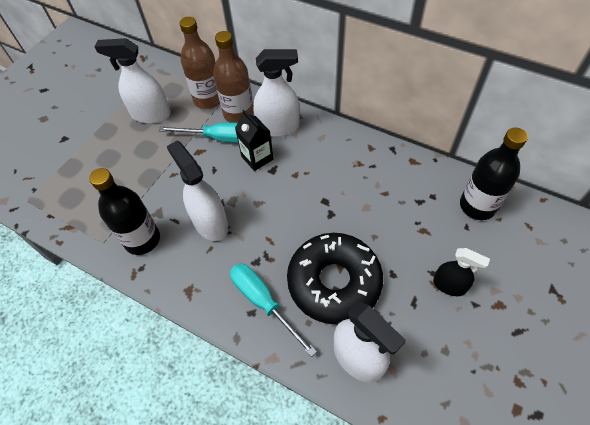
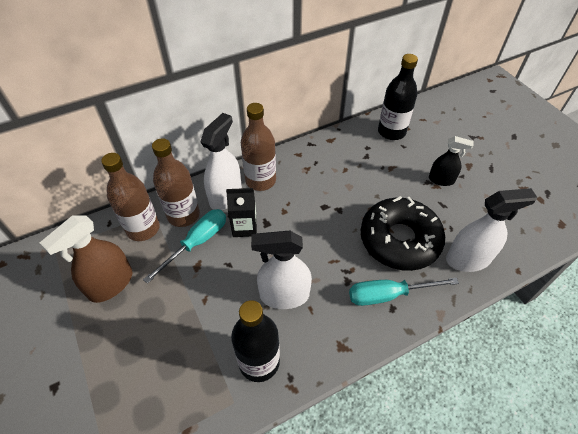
camera: 60 degrees left, 5 degrees down
(151, 114) = (111, 284): white spray bottle -> brown spray bottle
(315, 139) = (260, 180): none -> brown bottle
(449, 285) = (441, 180): black spray bottle -> black spray bottle turned 45 degrees clockwise

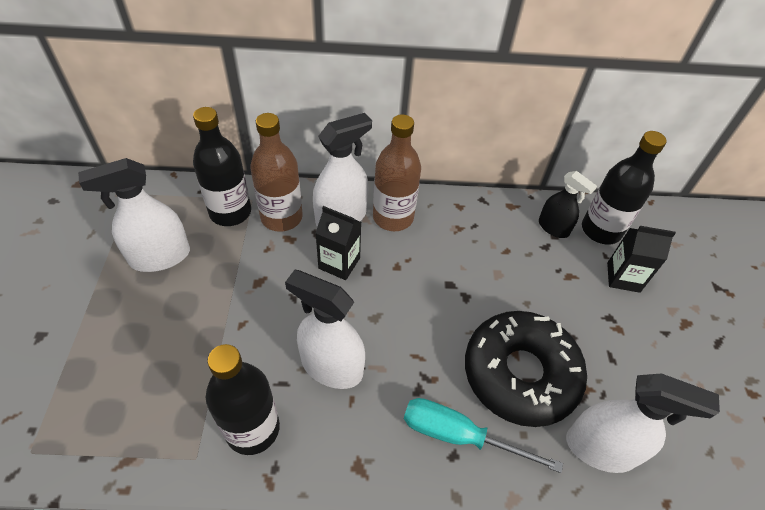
camera: 25 degrees right, 0 degrees up
(111, 284) = (160, 257): brown spray bottle -> white spray bottle
(143, 228) = (230, 212): brown bottle -> black bottle
(197, 242) = (276, 255): turquoise screwdriver -> none
(420, 154) = (623, 277): none -> black carton
(441, 180) = (631, 324): black spray bottle -> black spray bottle (553, 228)

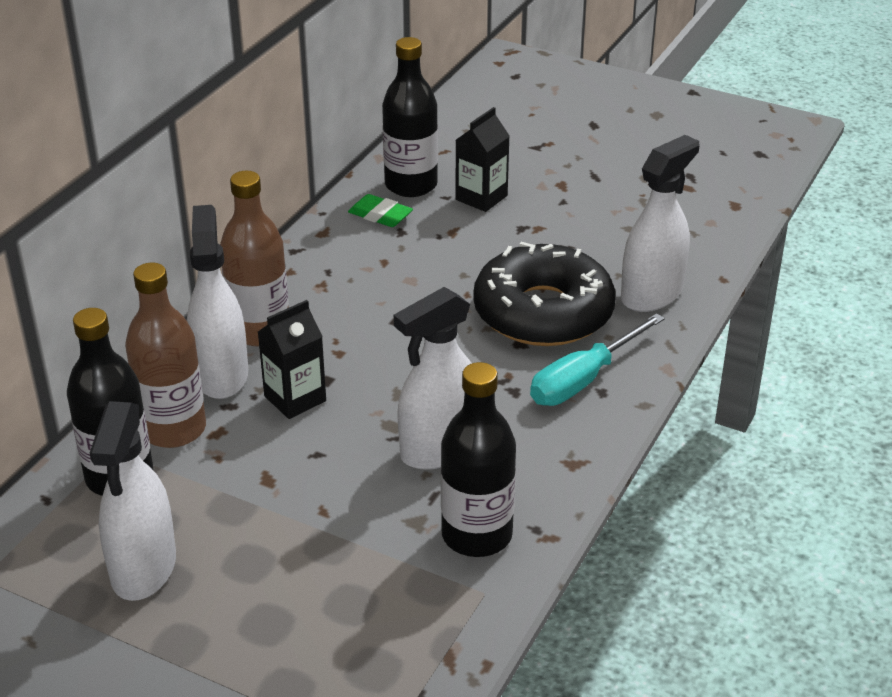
camera: 60 degrees left, 15 degrees down
(553, 228) = (380, 215): black spray bottle -> green eraser

